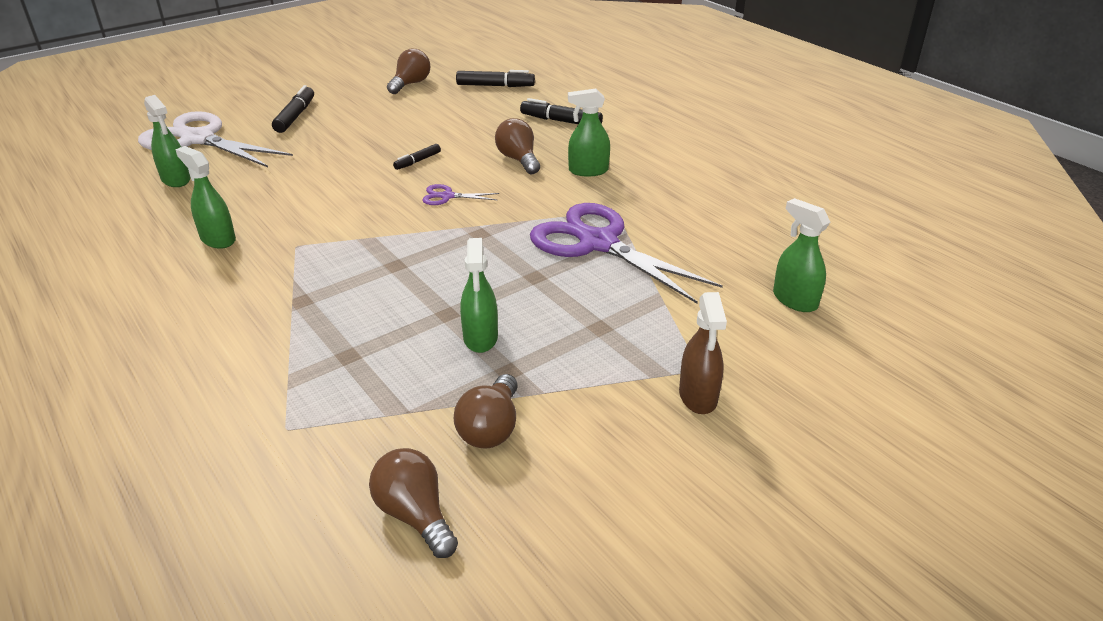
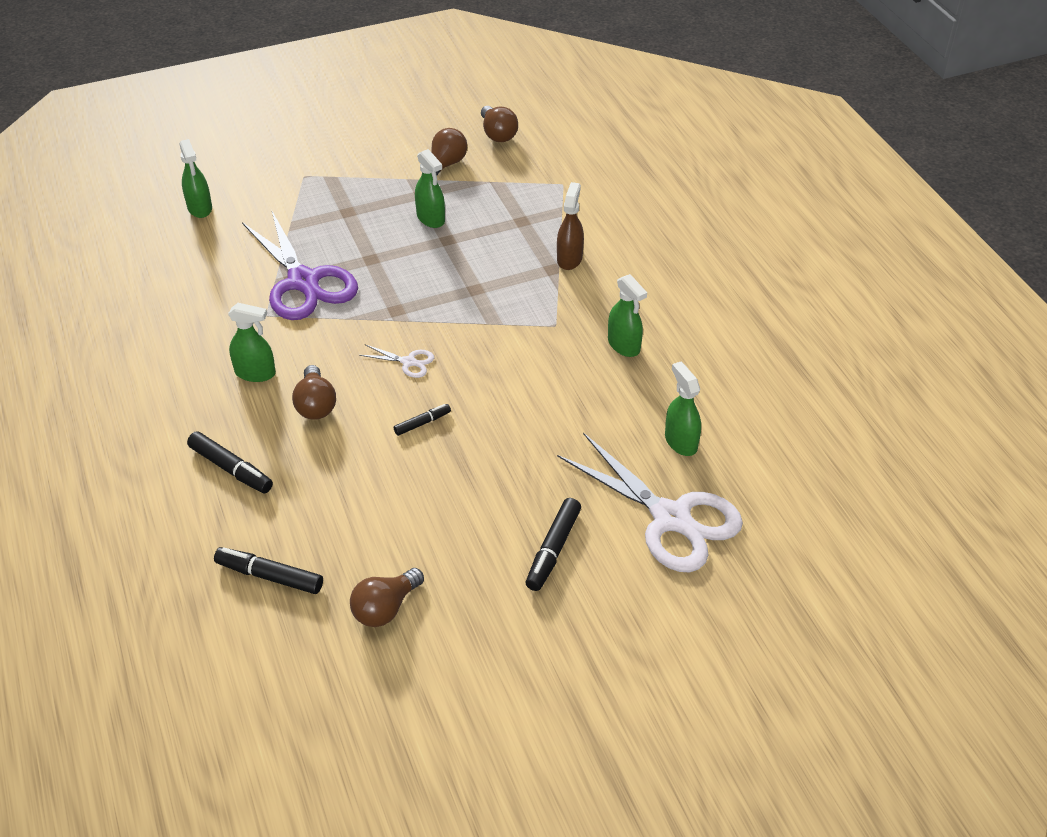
camera: 165 degrees left, 10 degrees up
(447, 196) = (408, 362): purple scissors -> white scissors
(480, 338) = (431, 218): green spray bottle -> green spray bottle turned 135 degrees clockwise
(698, 396) = (317, 161): brown spray bottle -> brown spray bottle (569, 259)

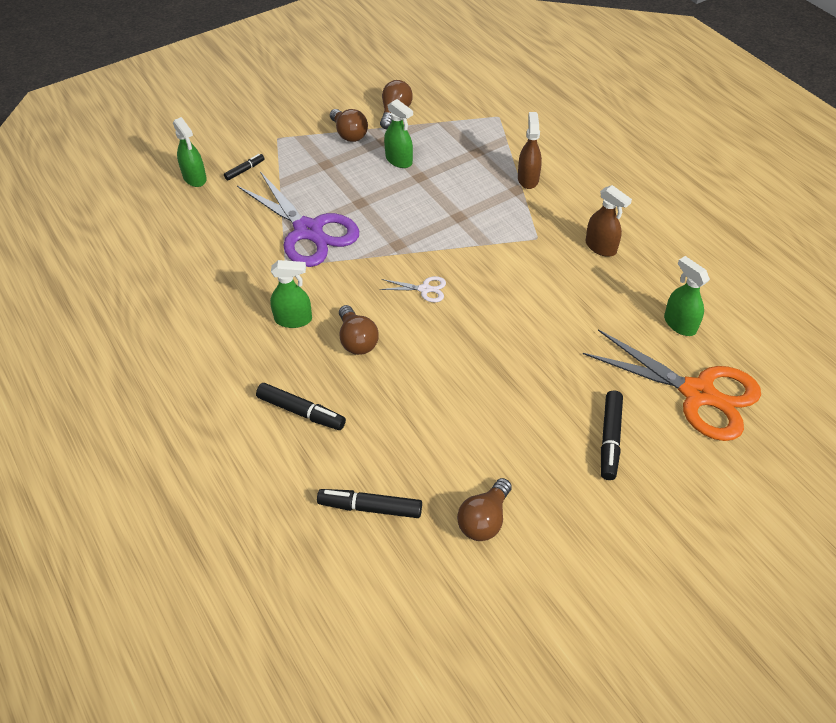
camera: 10 degrees left, 5 degrees up
(422, 423) = (456, 342): black marker -> black marker (244, 170)
(498, 134) = (429, 81): brown light bulb -> brown light bulb (349, 134)
(624, 345) = (601, 247): green spray bottle -> brown spray bottle
(671, 518) = (698, 394): white scissors -> orange scissors

